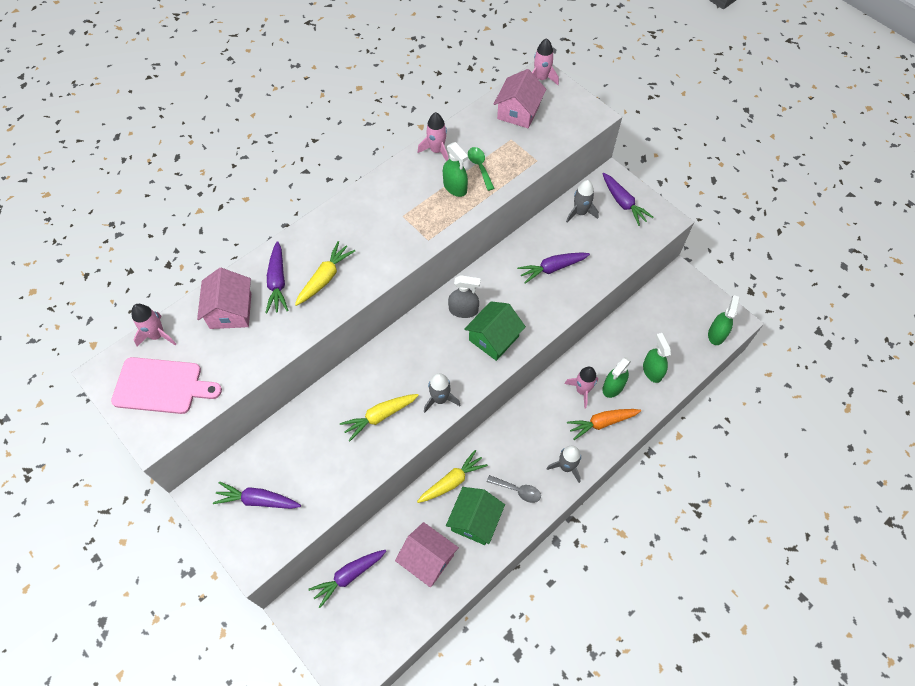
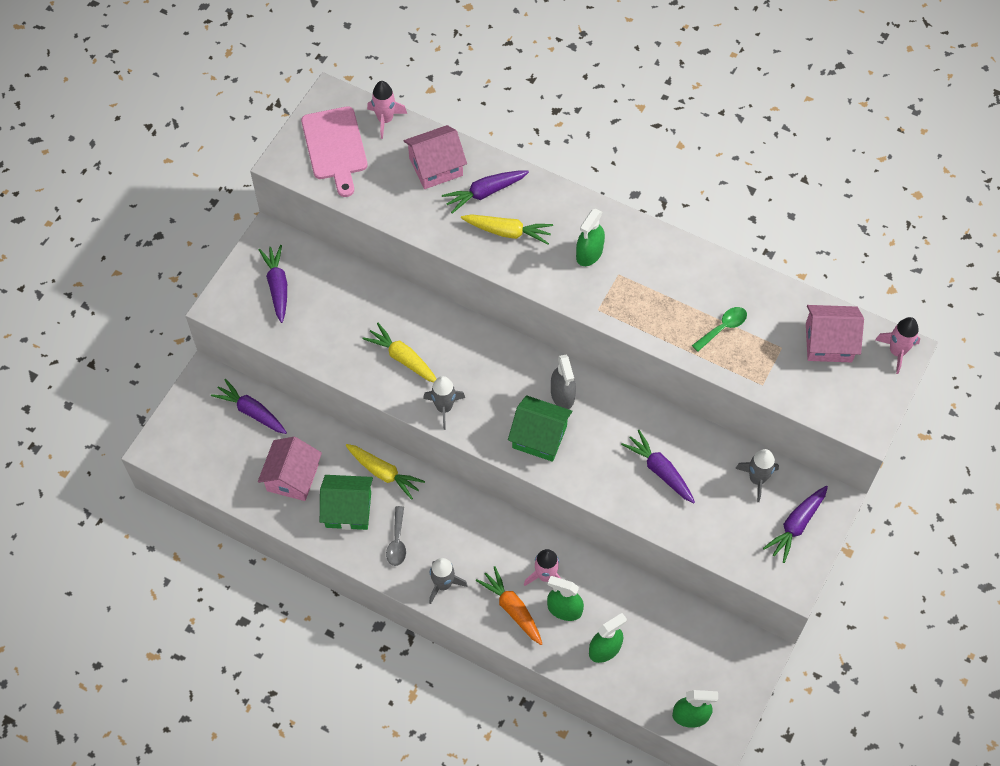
camera: 70 degrees right, 0 degrees up
(437, 151) = (725, 276): pink rocket -> none
(455, 187) = (682, 312): green spray bottle -> green spray bottle (589, 253)

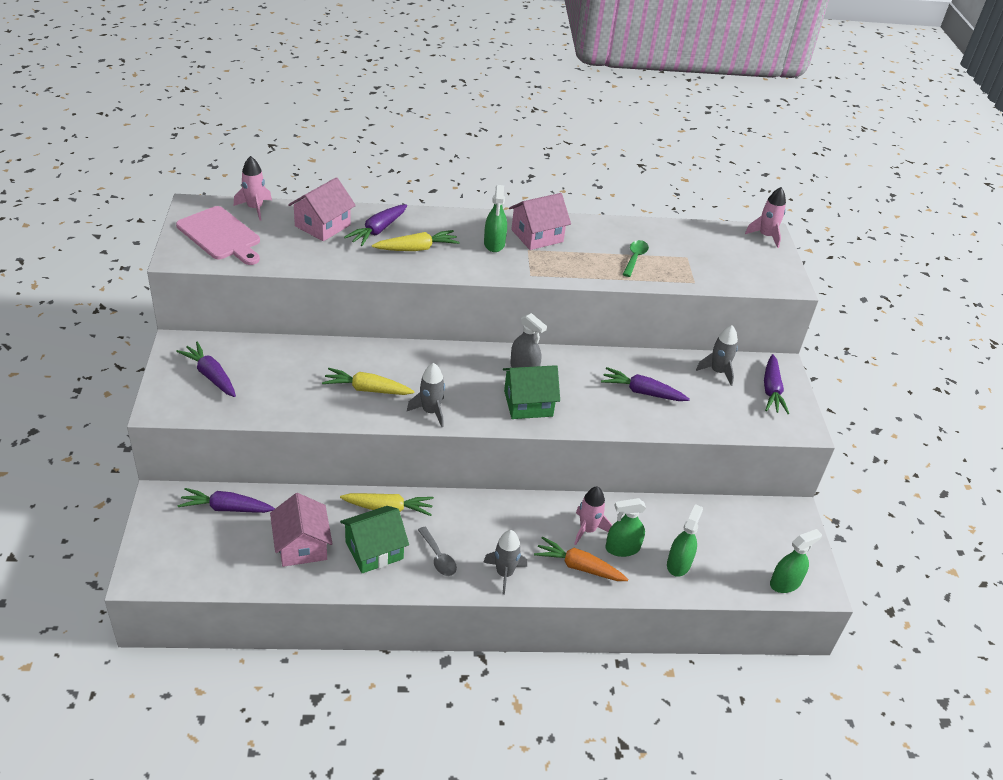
camera: 35 degrees left, 20 degrees down
(828, 342) = (716, 244): pink house -> pink house (537, 236)

